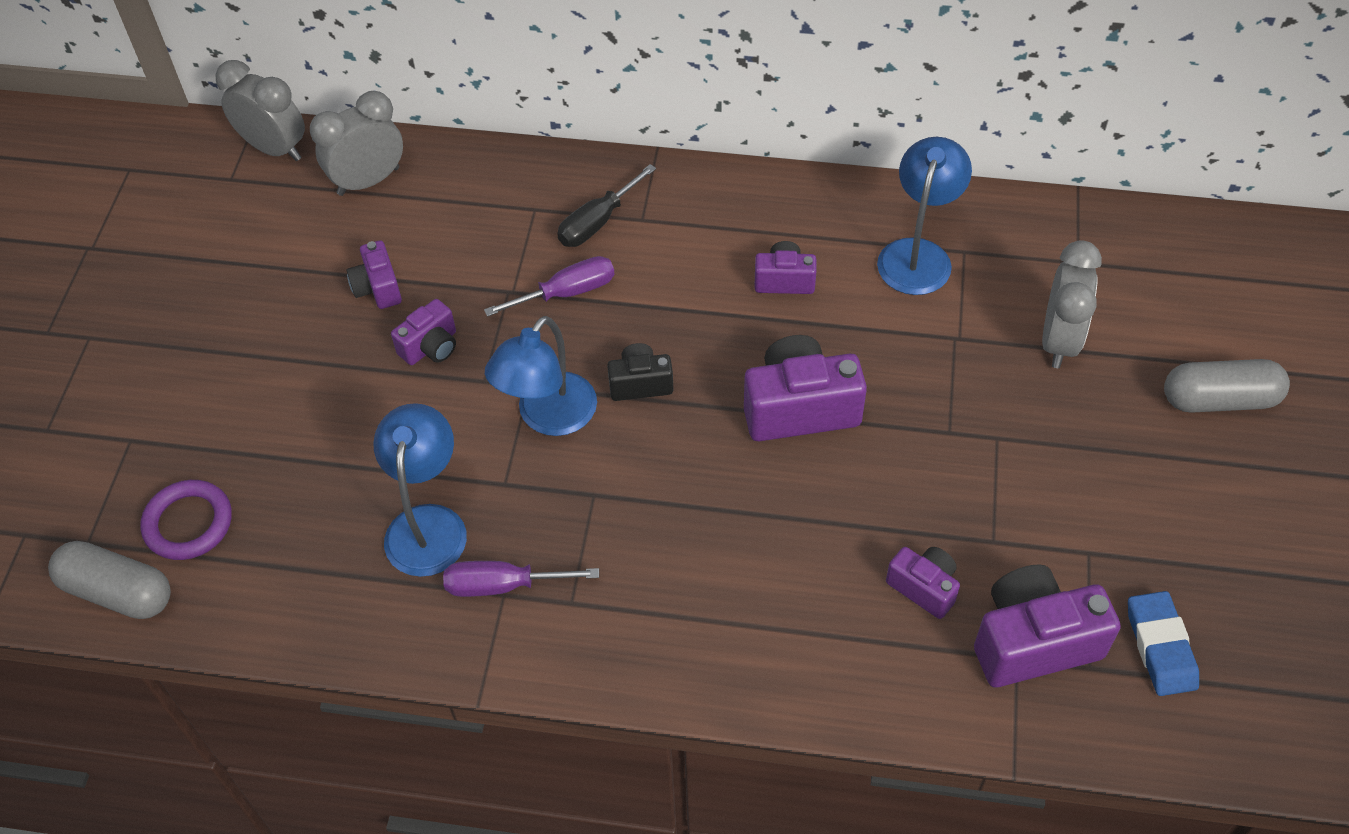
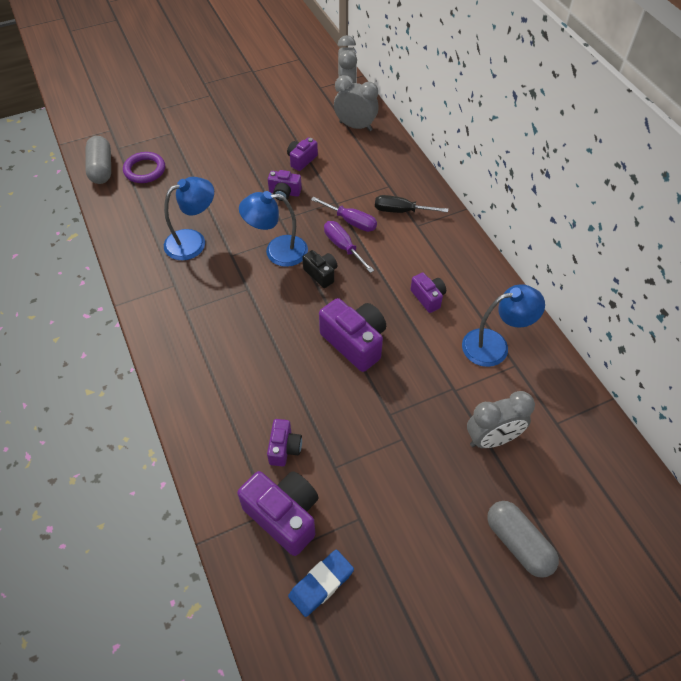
camera: 55 degrees right, 0 degrees up
(503, 585) = (179, 282): purple screwdriver -> purple screwdriver (343, 247)

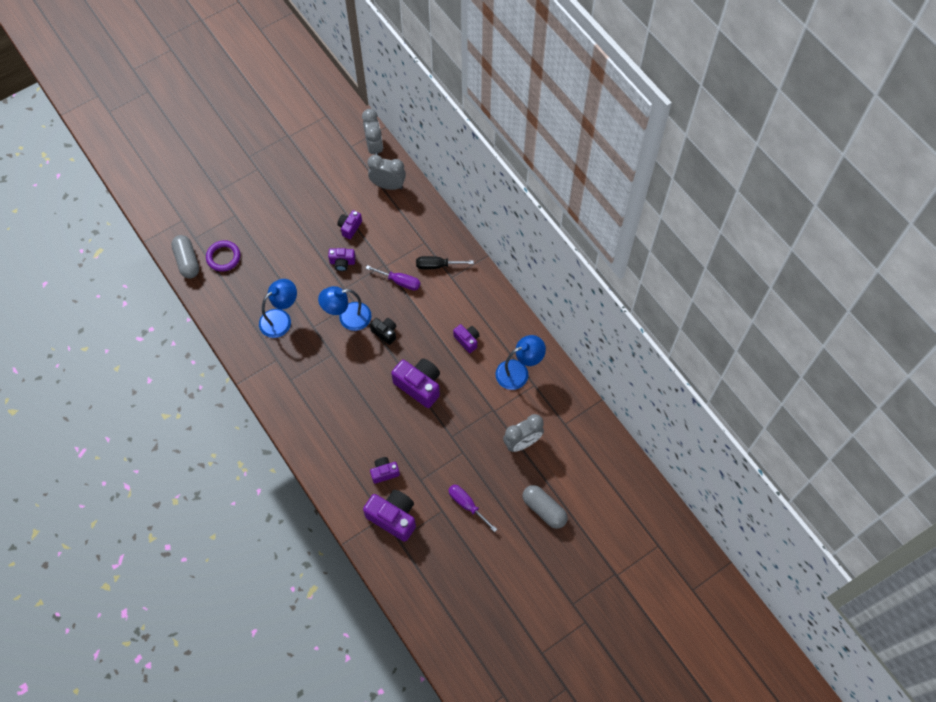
camera: 10 degrees left, 10 degrees up
(284, 448) = (384, 472): purple camera -> purple camera turned 105 degrees counterclockwise
(321, 584) = (424, 555): blue eraser -> none
(343, 247) = (397, 306): purple screwdriver -> purple screwdriver (467, 505)

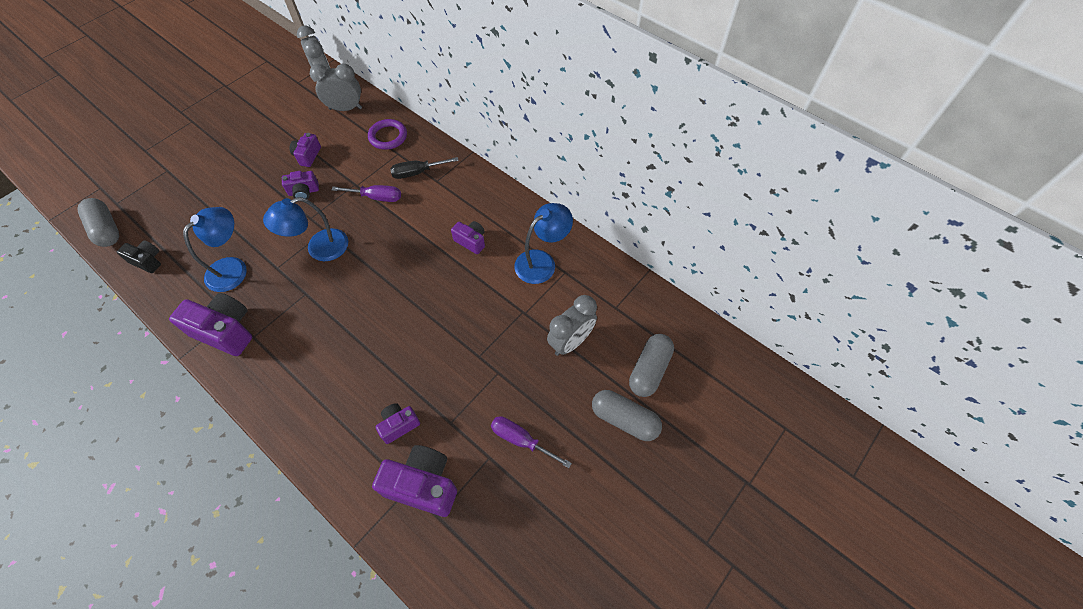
camera: 15 degrees left, 5 degrees down
(223, 257) = (154, 216): purple ring -> purple ring (388, 136)
(385, 332) = (368, 254): black camera -> black camera (147, 261)
(419, 385) = (423, 305): purple camera -> purple camera (226, 331)
(574, 478) = (649, 370): none -> grey capsule

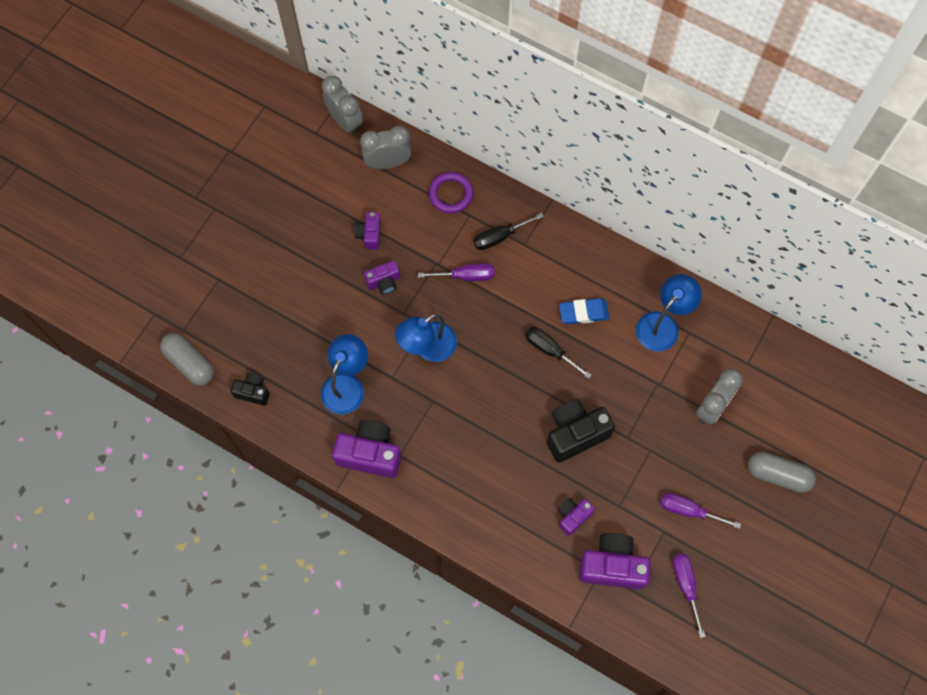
camera: 10 degrees left, 10 degrees up
(428, 345) = (575, 434): none -> black camera
(429, 267) = (550, 350): none -> black screwdriver
(471, 241) = (583, 313): purple camera -> blue eraser
(496, 522) = (686, 586): none -> purple screwdriver
(649, 370) = (792, 423): grey capsule -> none

